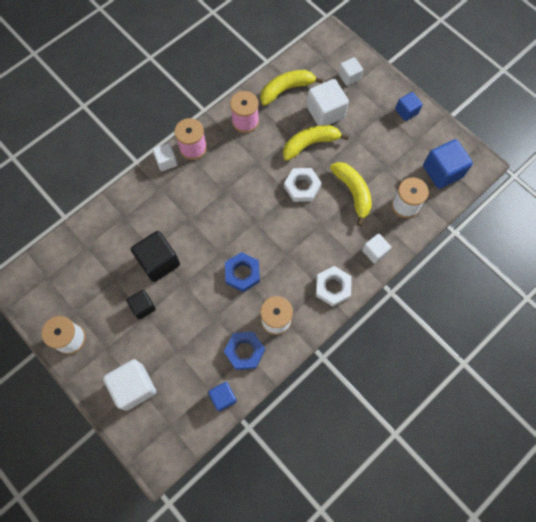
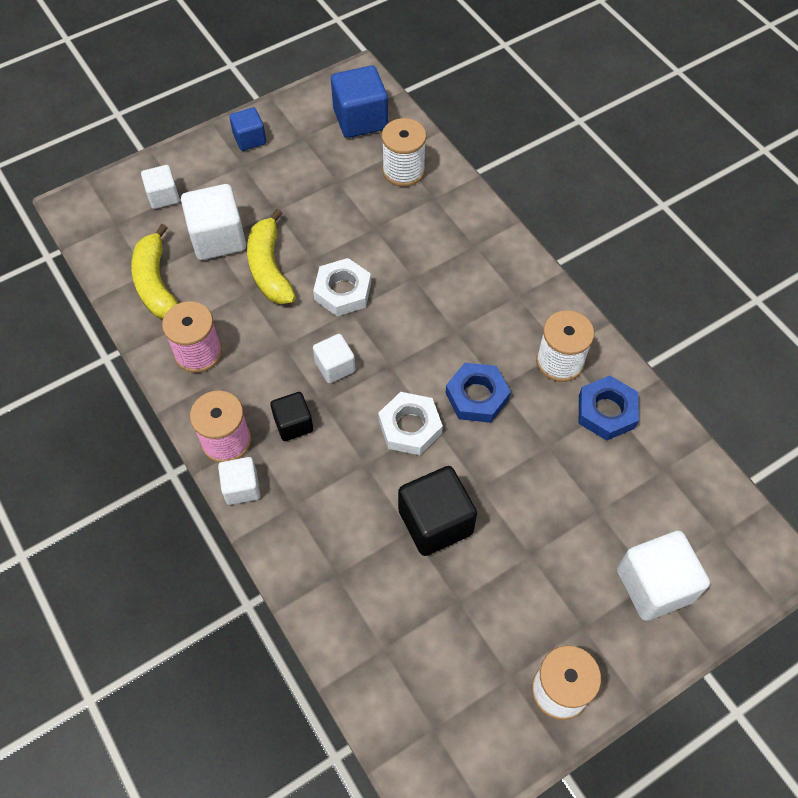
camera: 80 degrees left, 10 degrees down
(143, 307) = (514, 556): black cube -> black cube (293, 424)
(223, 397) = (677, 451): blue cube -> none
(333, 287) = (518, 280): white nut -> white nut (410, 427)
(353, 192) = (368, 228): yellow banana -> none
(374, 252) = (470, 220): white cube -> white cube (335, 366)

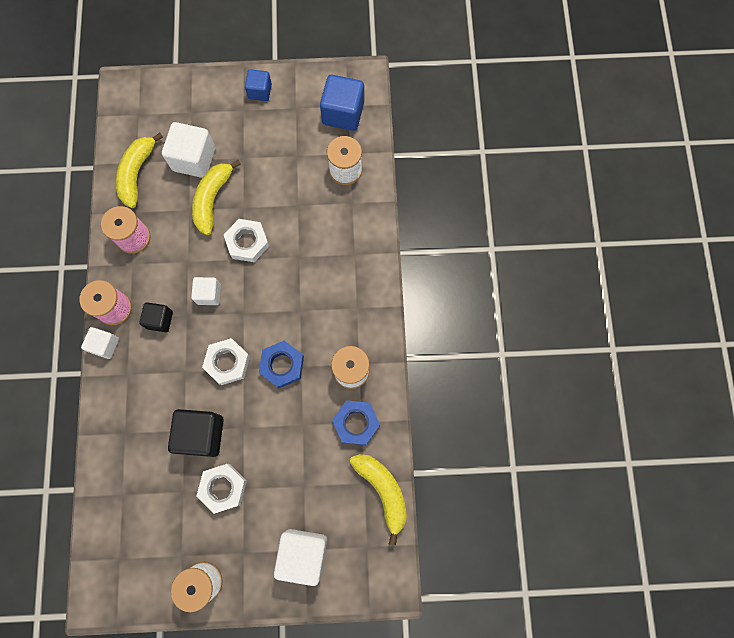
camera: 30 degrees right, 15 degrees up
(163, 196) = (179, 108): white cube -> none
(505, 567) = (223, 488): none -> white nut
(690, 465) = (383, 491): none -> yellow banana

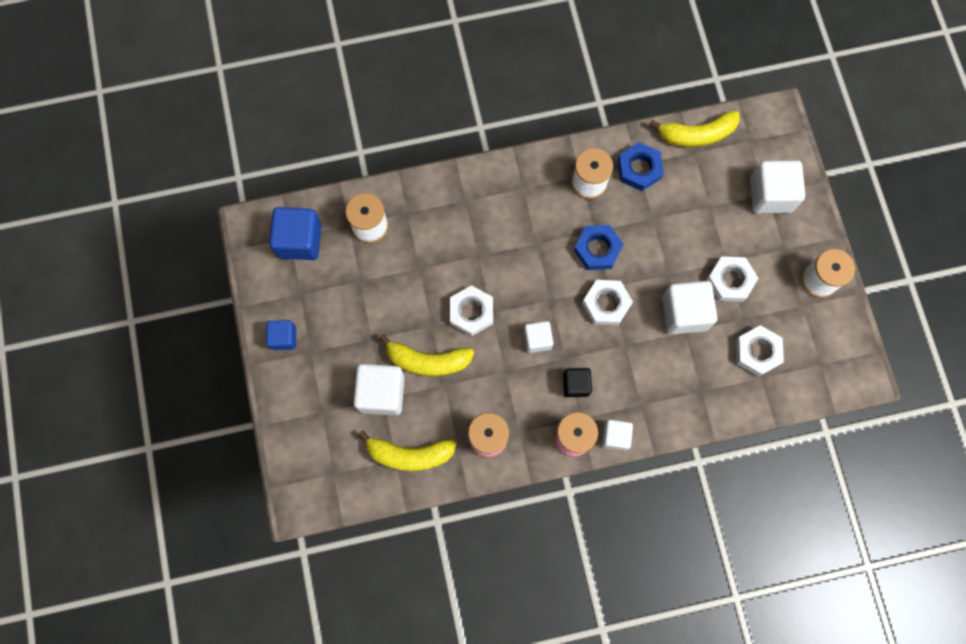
camera: 100 degrees left, 0 degrees up
(147, 497) = (757, 352): none -> white nut
(202, 434) = (684, 313): black cube -> white cube
(383, 491) = (696, 134): yellow banana -> yellow banana turned 150 degrees counterclockwise

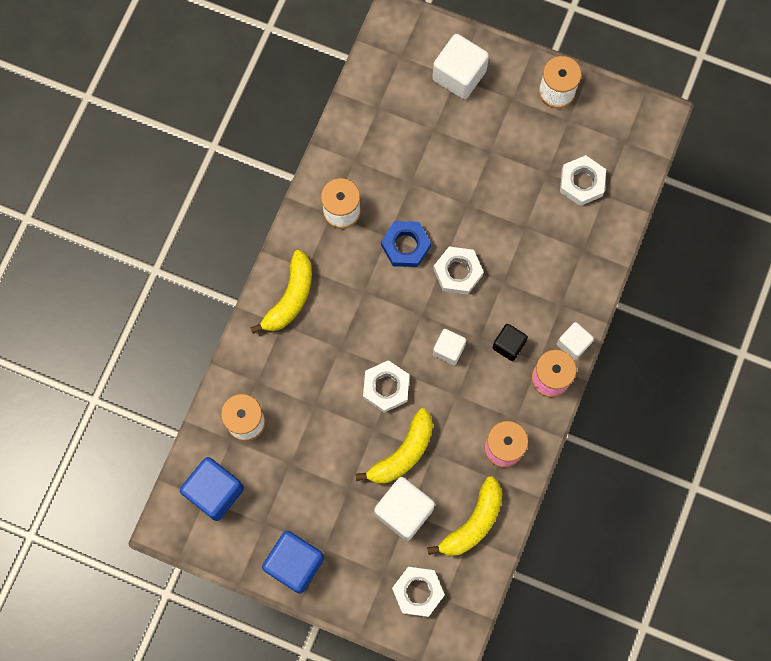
camera: 55 degrees left, 0 degrees up
(284, 338) = (295, 563): blue cube -> blue cube, size x1.69
(639, 169) = (360, 162): blue nut -> none
(684, 313) = (509, 216): white cube -> none
(696, 134) = (364, 94): yellow banana -> yellow banana (290, 298)
(730, 281) = (508, 160): white nut -> white nut (418, 592)

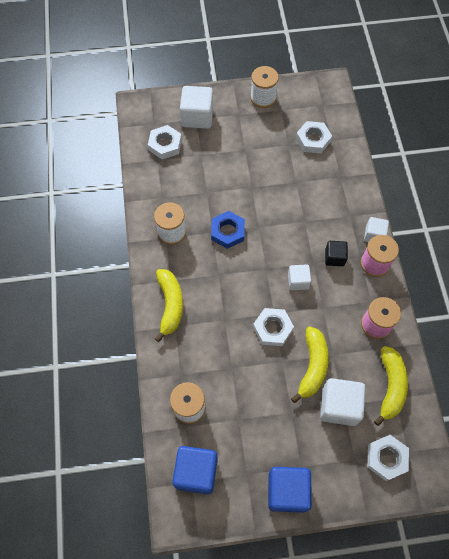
camera: 30 degrees left, 10 degrees down
(457, 272) = (272, 230): white nut -> white nut (165, 145)

